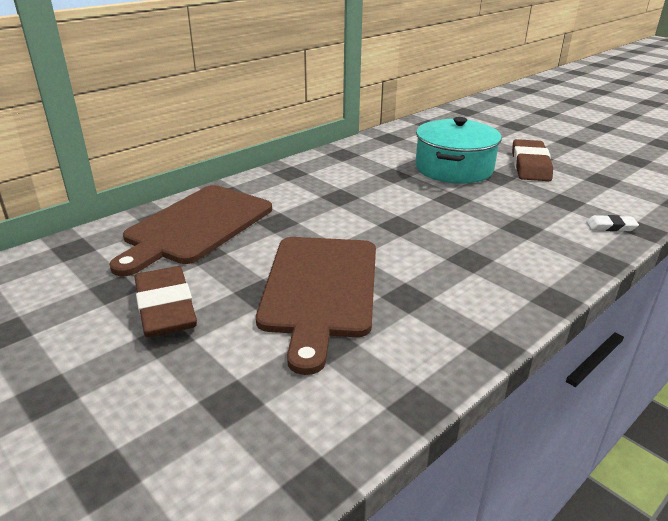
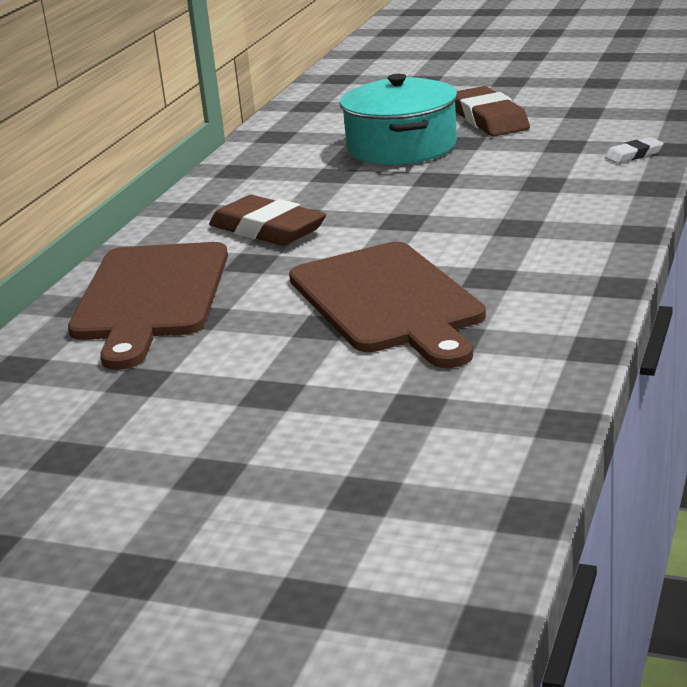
camera: 25 degrees left, 5 degrees down
(166, 307) = (232, 372): brown eraser -> brown eraser (267, 229)

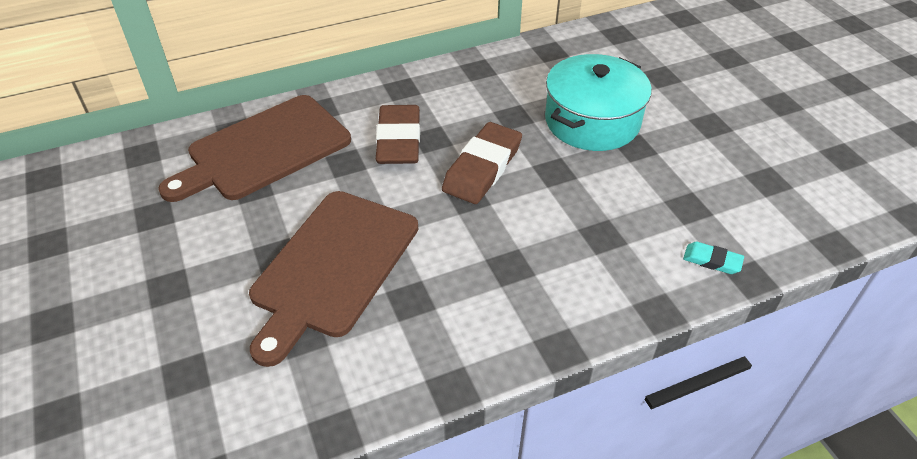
camera: 45 degrees right, 20 degrees up
(489, 119) = (692, 136): brown eraser -> brown eraser (482, 168)
(634, 154) = (712, 260): white eraser -> turquoise eraser

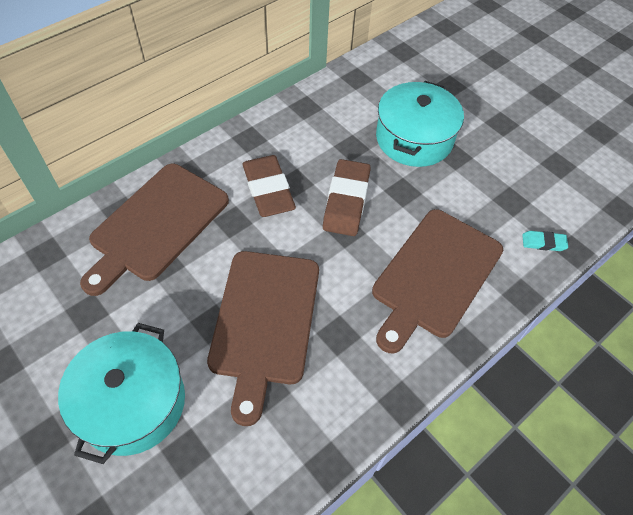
camera: 20 degrees left, 10 degrees up
(155, 311) = (132, 403): none -> turquoise pot
(554, 265) = (434, 275): none -> brown cutting board

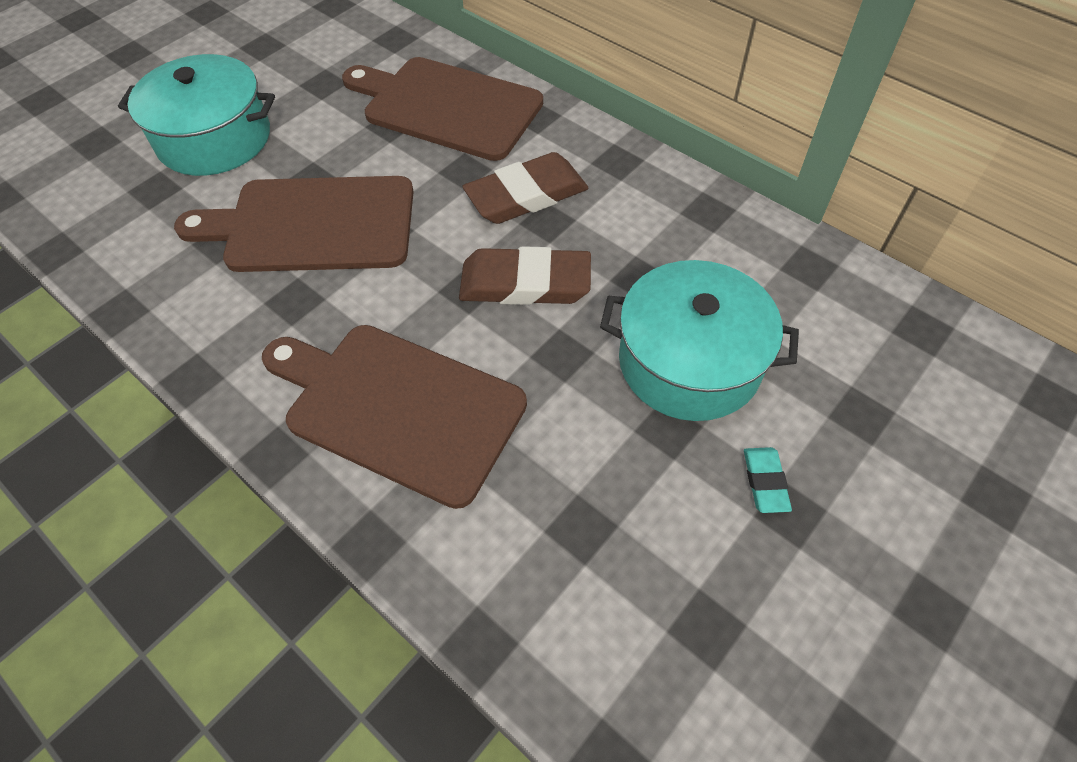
camera: 85 degrees right, 0 degrees up
(543, 243) = (489, 584): turquoise eraser -> turquoise eraser (765, 482)

